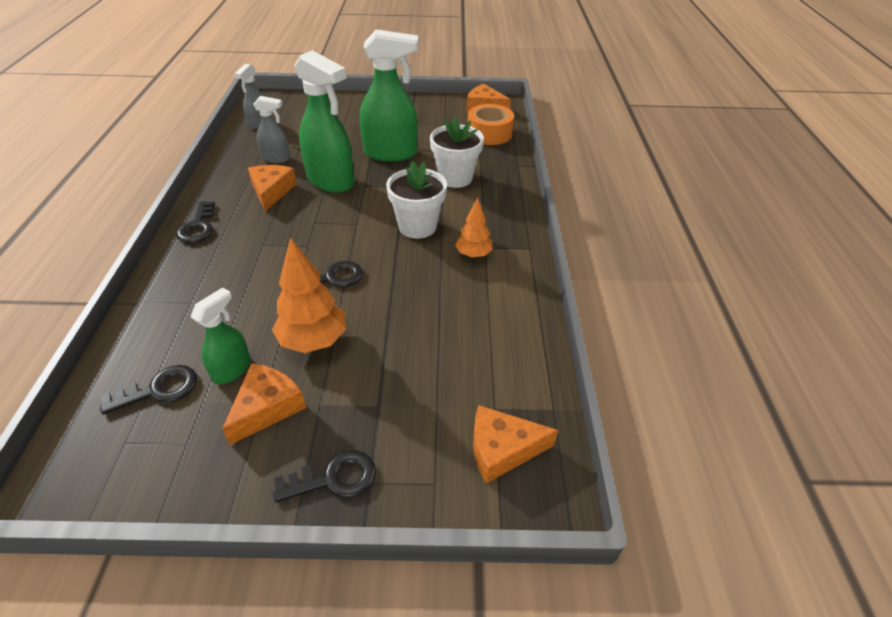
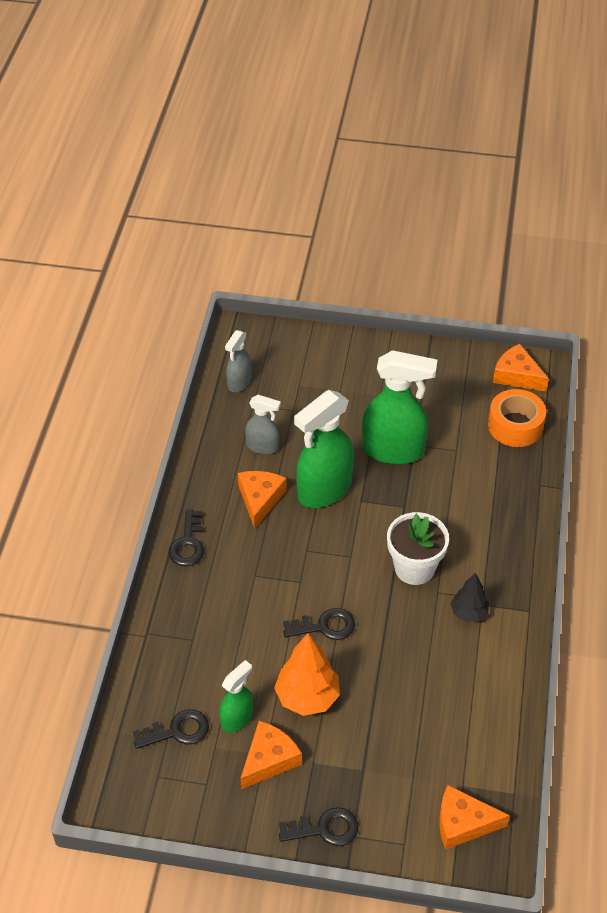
camera: 10 degrees right, 5 degrees up
(331, 181) = (324, 490): green spray bottle -> green spray bottle turned 90 degrees clockwise
(455, 178) = (464, 499): white flower pot -> none
(473, 254) = (468, 613): orange tree -> black tree

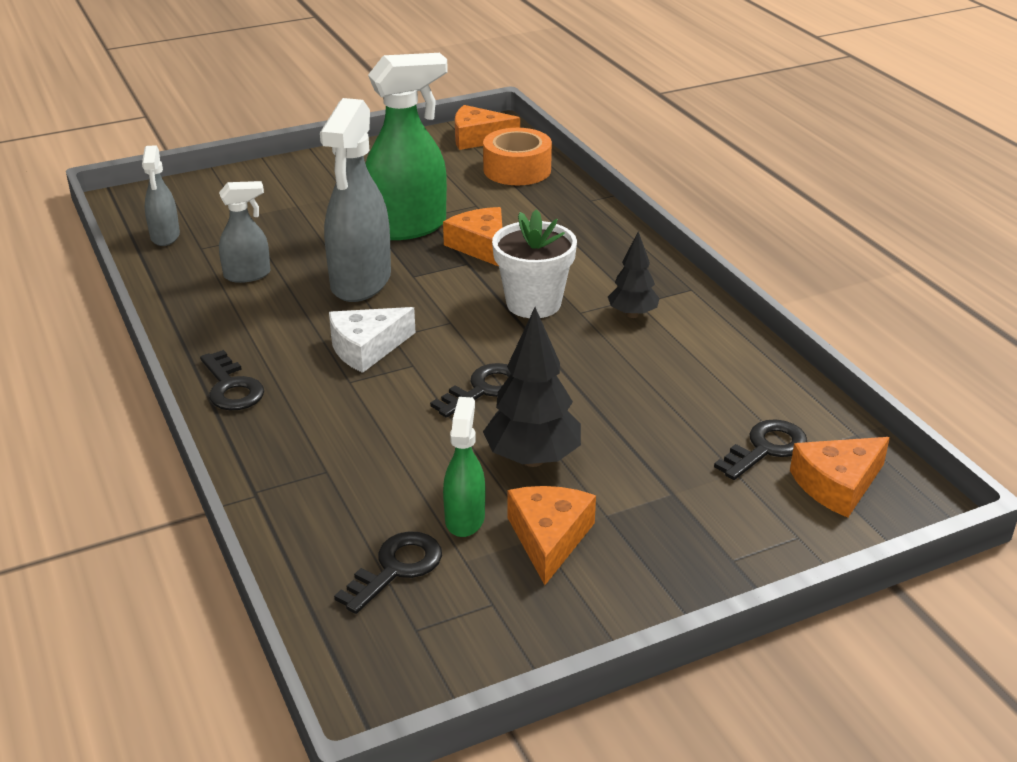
camera: 35 degrees left, 15 degrees down
(260, 499) = (289, 317): orange cheese -> orange cheese (481, 246)
(284, 552) = (367, 348): none -> white cheese
(307, 697) = (532, 459): orange tree -> black tree
(324, 490) = (360, 282): green spray bottle -> grey spray bottle
(325, 829) = (692, 570): black key -> black key (766, 448)

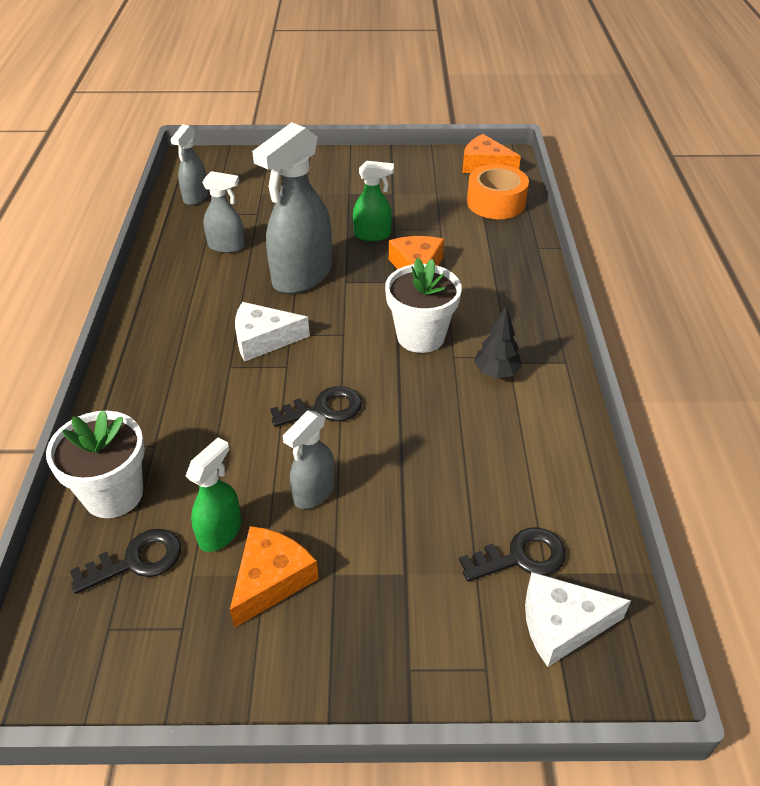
camera: 25 degrees right, 10 degrees up
(231, 387) = (144, 344): black key -> none
(319, 524) = (113, 494): none -> white flower pot
(408, 227) = (372, 235): green spray bottle -> green spray bottle, size x0.54
(532, 459) = (314, 492): black tree -> grey spray bottle
(837, 485) = (562, 624): orange cheese -> white cheese

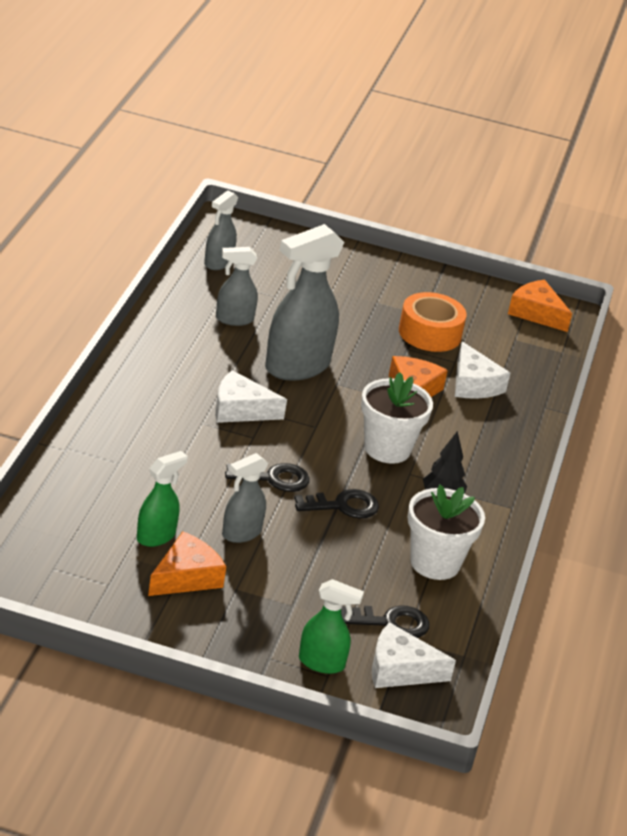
camera: 10 degrees right, 10 degrees down
(113, 494) = (77, 486): white flower pot -> white flower pot (435, 563)
(136, 561) = (85, 534): black key -> black key (343, 506)
(227, 246) = (234, 319): grey spray bottle -> grey spray bottle turned 150 degrees clockwise
(372, 235) = (383, 349): green spray bottle -> green spray bottle (322, 663)
(466, 245) = (473, 384): none -> white cheese
(496, 203) = (526, 353): orange tape -> orange tape (429, 333)

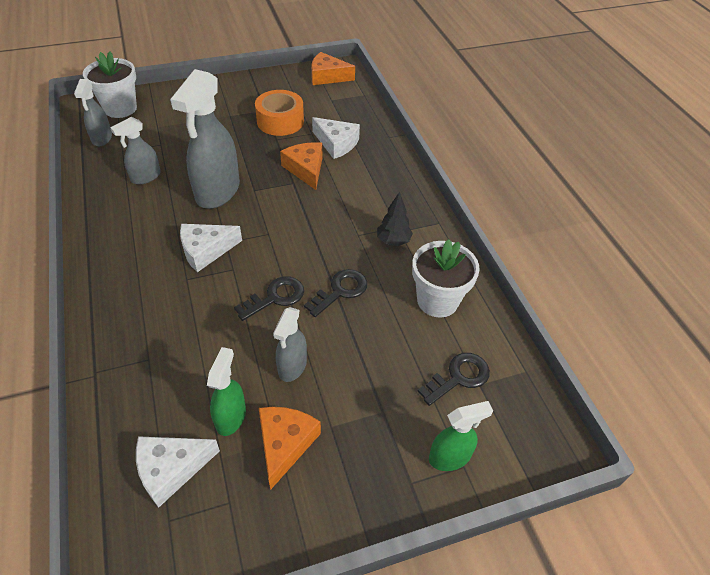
camera: 30 degrees left, 15 degrees up
(387, 449) = (328, 224): white flower pot -> white flower pot (120, 108)
(400, 669) = (502, 419): white cheese -> white cheese (171, 469)

